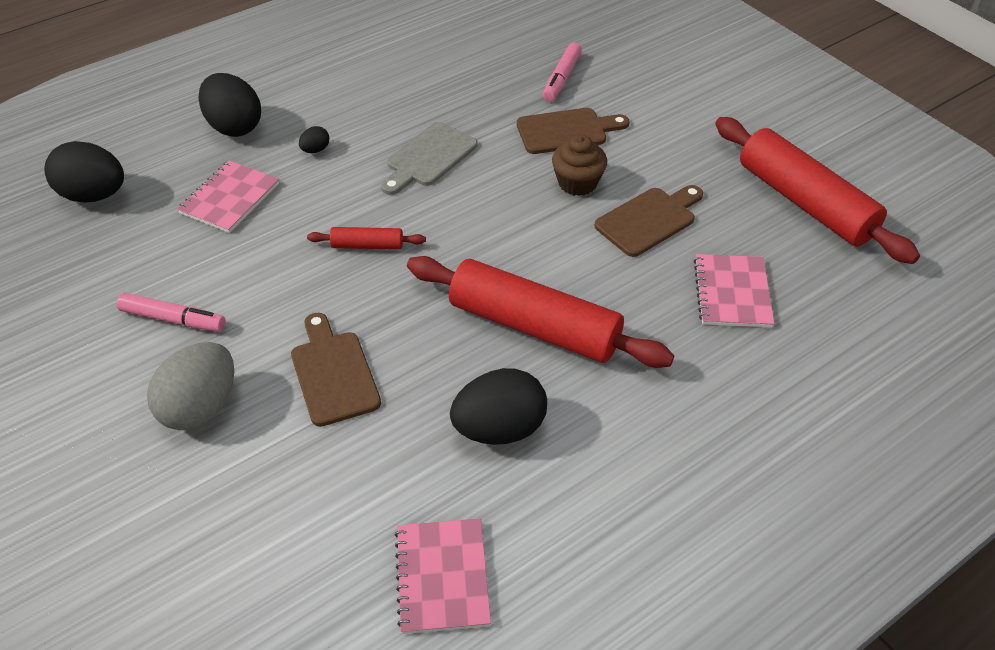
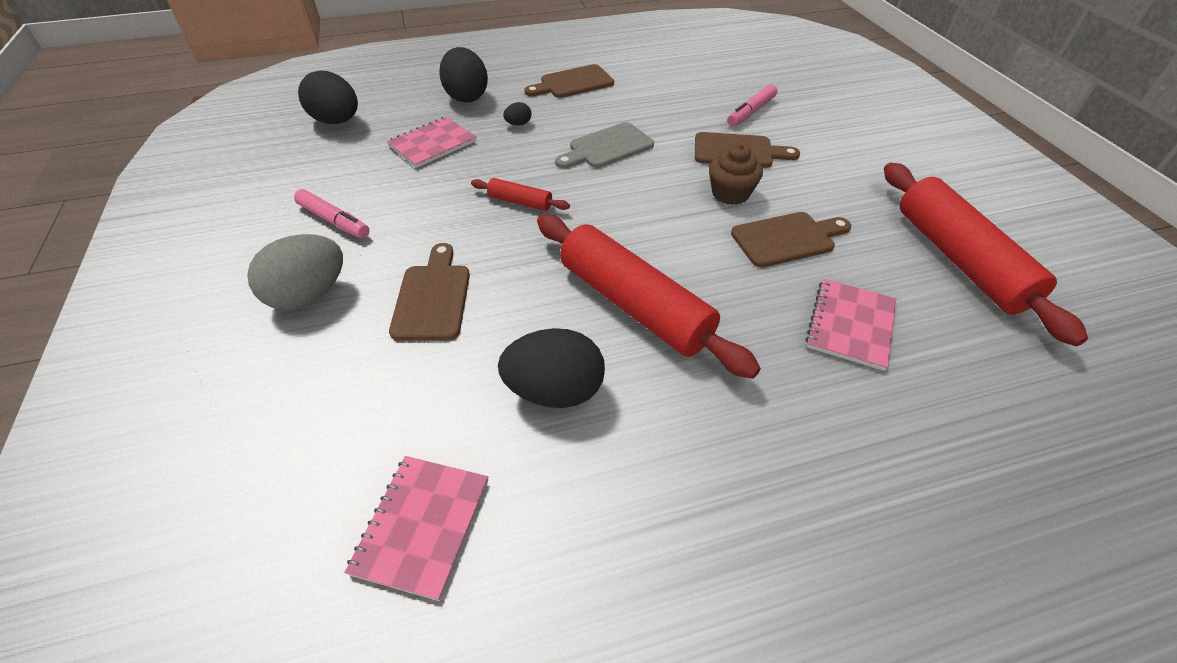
camera: 20 degrees right, 0 degrees up
(351, 81) = (573, 83): none -> brown cutting board

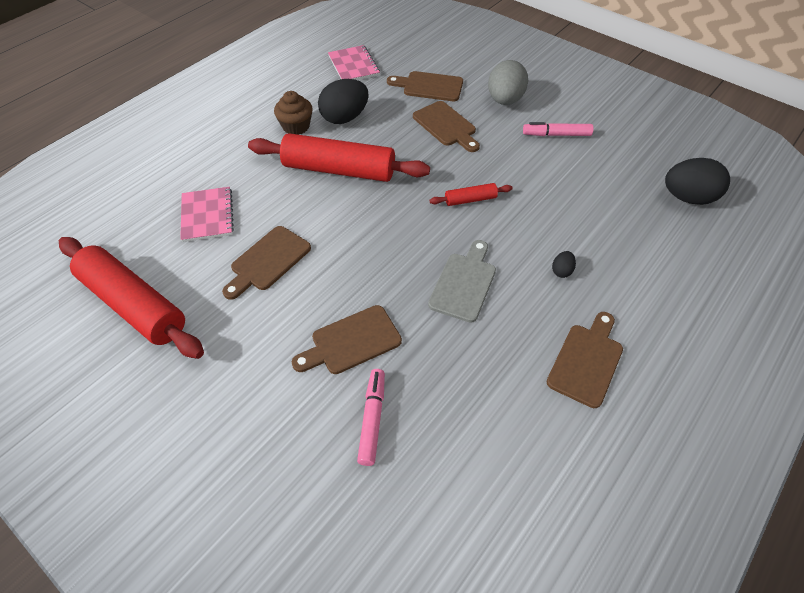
camera: 145 degrees right, 5 degrees up
(365, 381) = (429, 86): none -> brown cutting board
(432, 144) = (592, 215): pink notebook -> none
(466, 96) = (646, 280): black egg -> none
(730, 193) = (330, 284): brown cupcake -> brown cupcake (296, 126)

